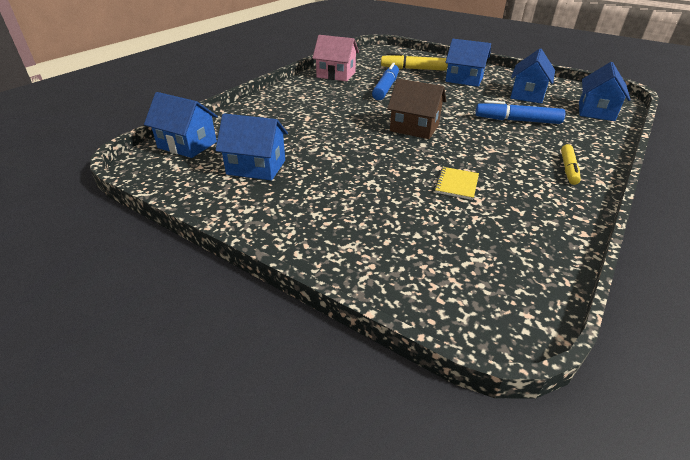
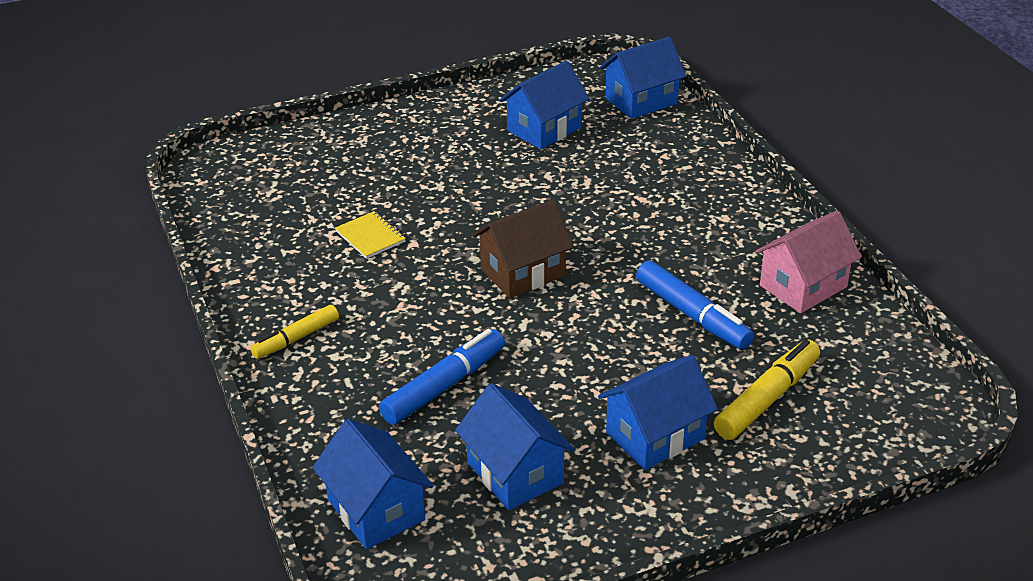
camera: 125 degrees right, 0 degrees up
(568, 169) = (296, 338): yellow marker -> yellow marker turned 90 degrees counterclockwise

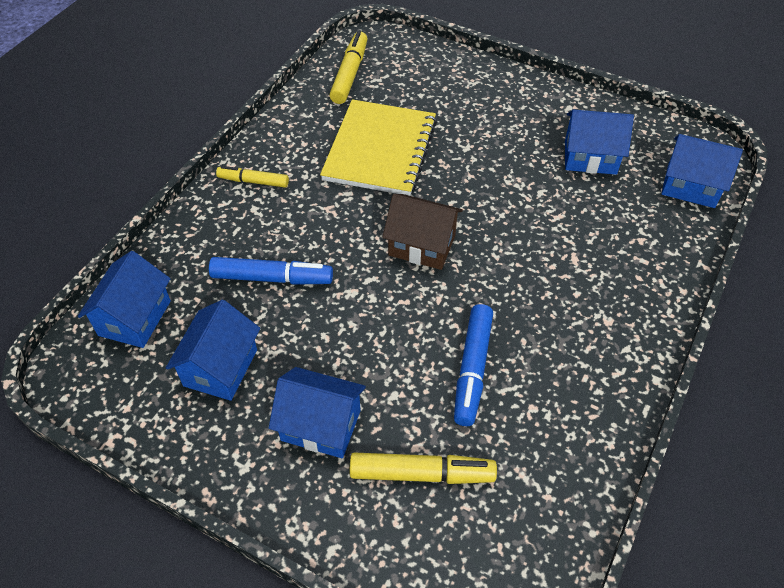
camera: 50 degrees right, 15 degrees up
(237, 203) = (349, 74): none -> yellow marker
(370, 236) = (380, 150): yellow notebook -> yellow notebook, size x2.42
(803, 286) = (578, 421): pink house -> none

